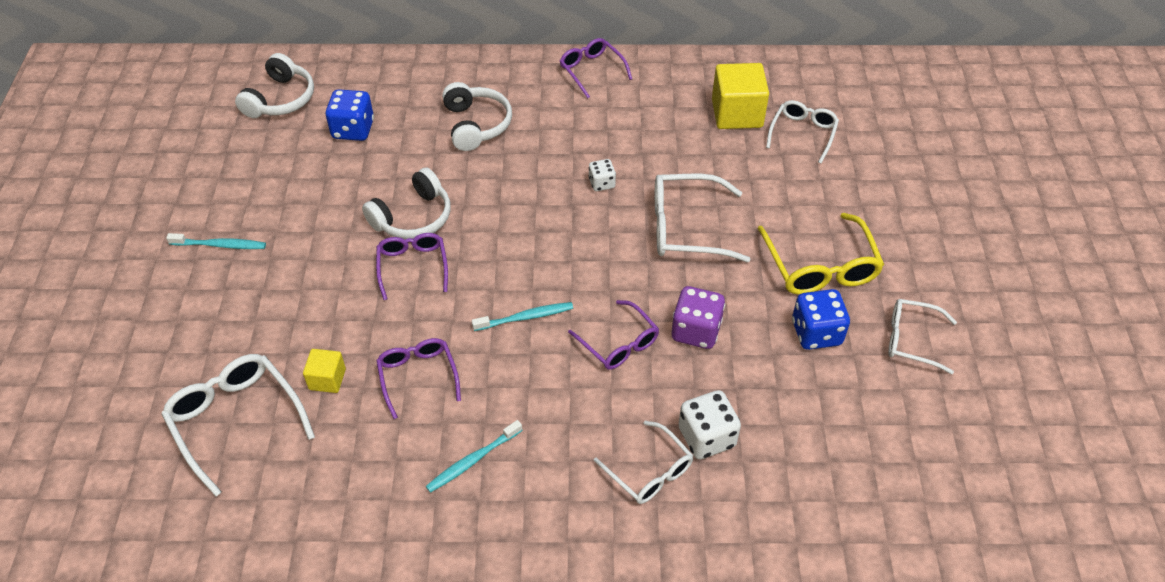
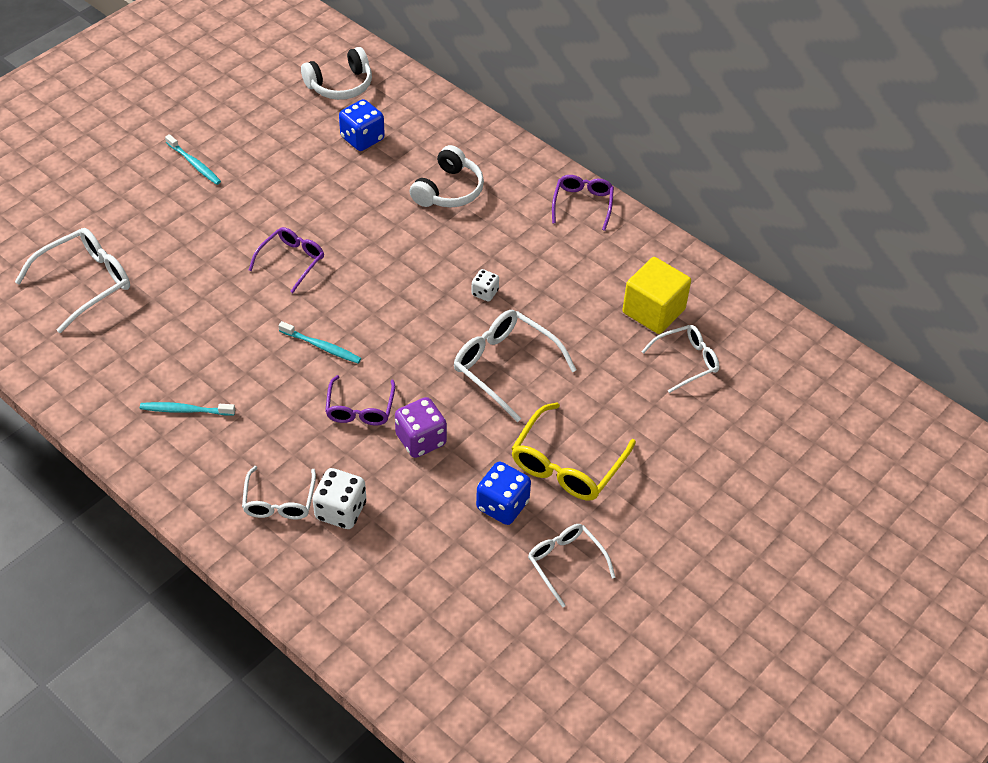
camera: 40 degrees right, 0 degrees up
(236, 420) = (86, 282): white glasses -> white glasses turned 45 degrees clockwise
(327, 379) = (161, 296): yellow cube -> none
(413, 217) = (330, 228): white headphones -> none
(418, 376) = (213, 334): purple glasses -> none

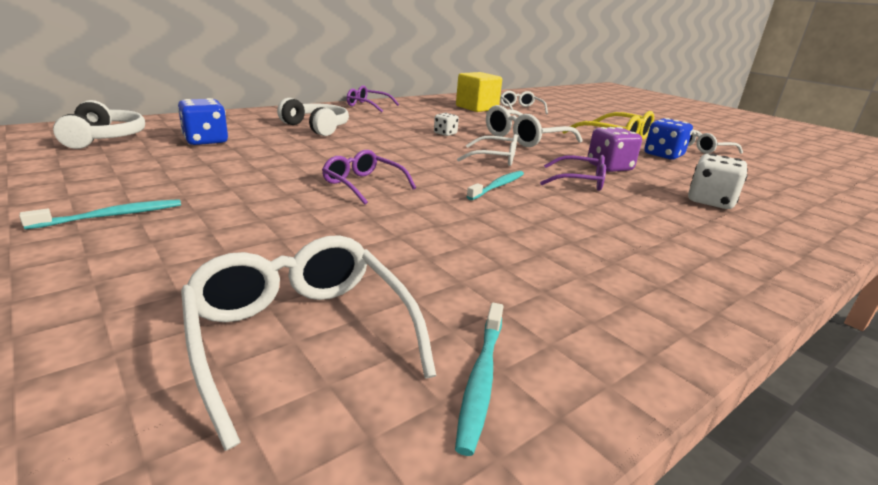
camera: 80 degrees left, 25 degrees down
(185, 410) = (607, 264): turquoise toothbrush -> turquoise toothbrush (481, 379)
(279, 502) = (720, 225): white glasses -> white glasses (495, 158)

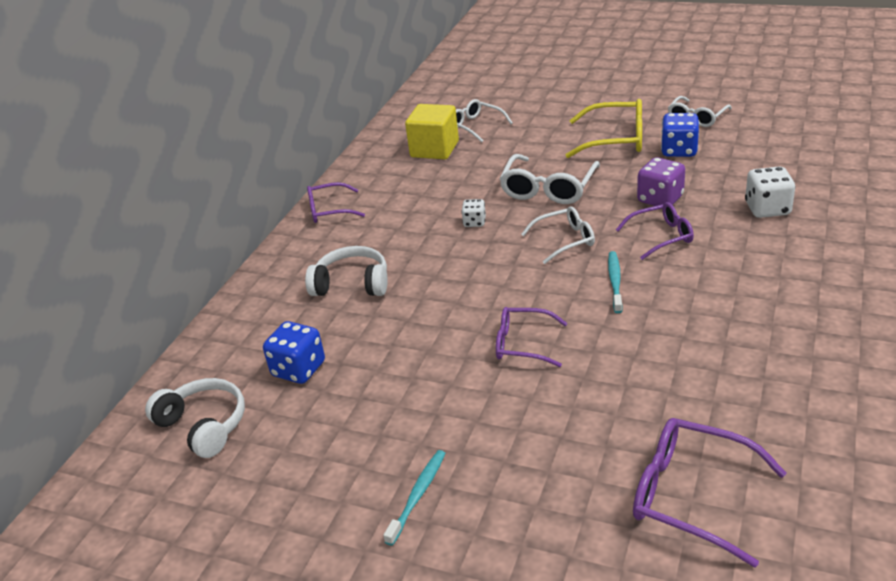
camera: 25 degrees left, 10 degrees up
(301, 335) = (691, 495): white glasses -> purple glasses
(481, 379) = (802, 461): turquoise toothbrush -> none

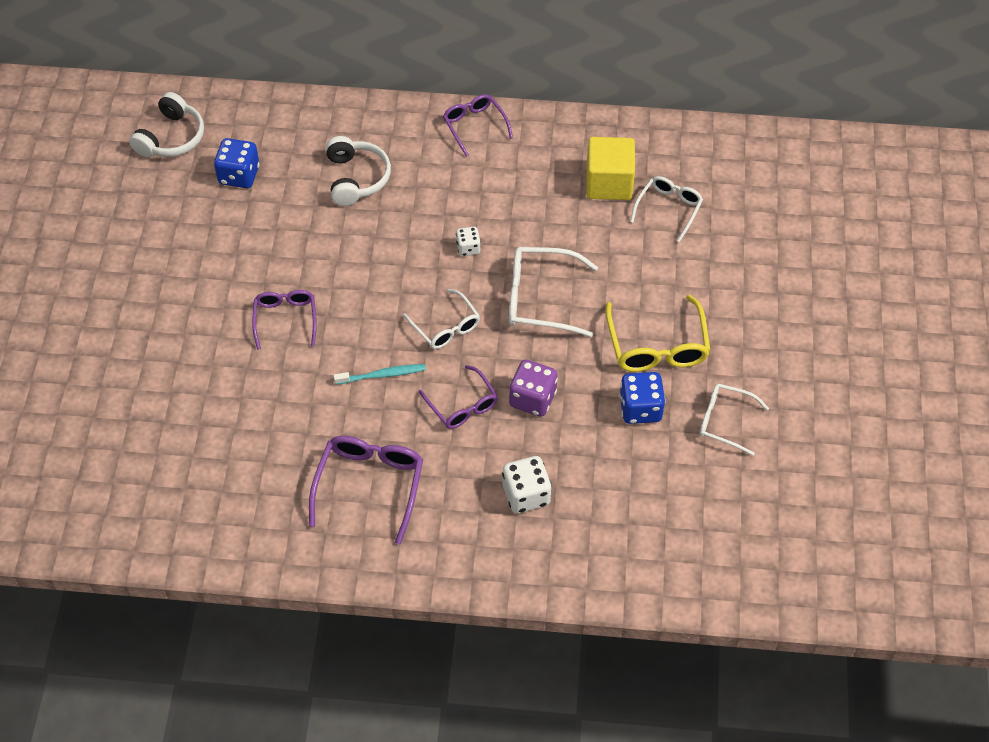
camera: 70 degrees right, 20 degrees up
(418, 495) = (113, 286): turquoise toothbrush -> none
(691, 495) = (125, 449): purple glasses -> purple glasses (369, 485)

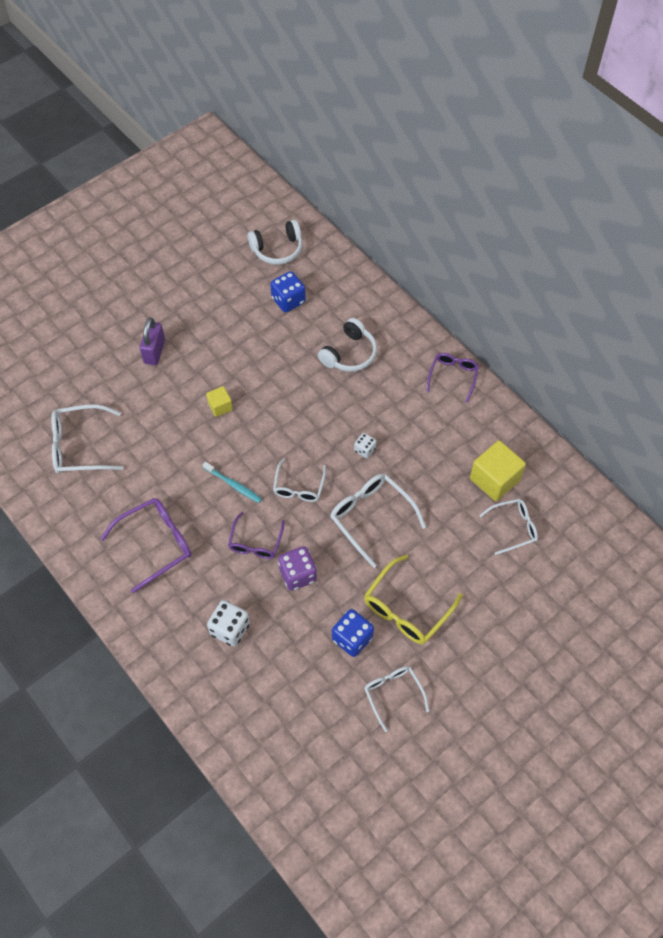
camera: 45 degrees right, 5 degrees up
(156, 322) = (154, 351): none -> purple padlock
(183, 467) = (79, 446): none -> white glasses
(285, 319) = (220, 406): purple glasses -> yellow cube

